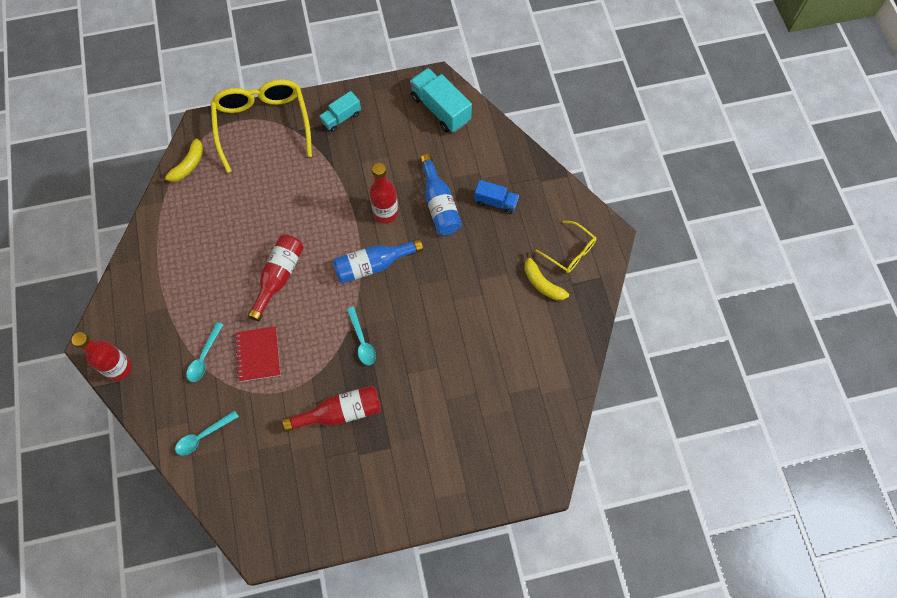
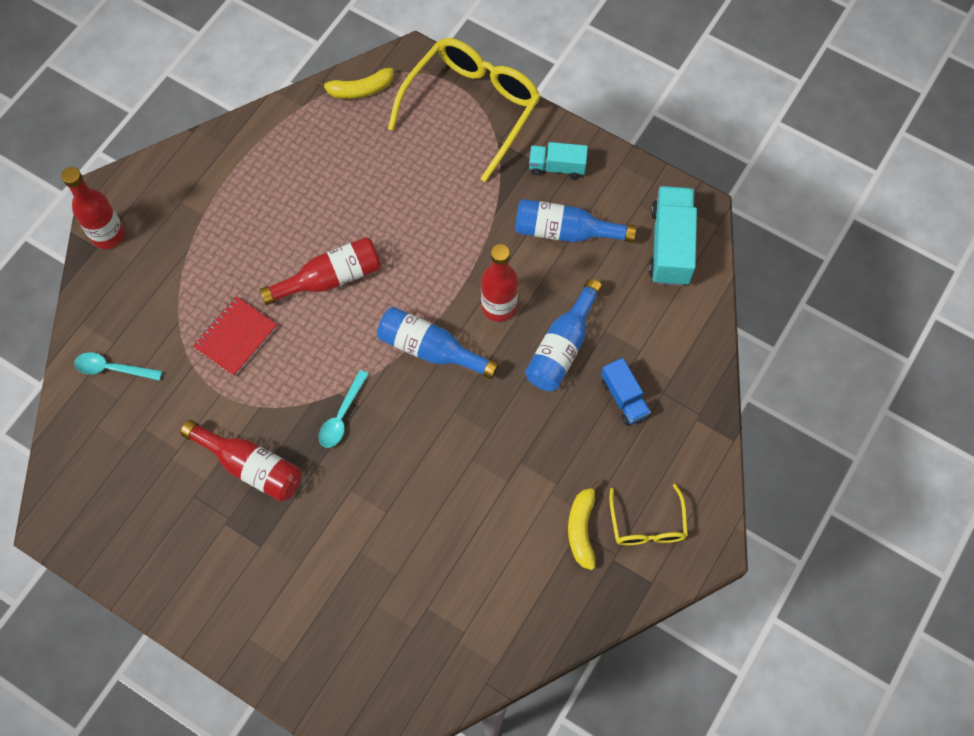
camera: 45 degrees right, 0 degrees up
(204, 357) = (187, 294): turquoise spoon -> none
(380, 146) = (565, 231): none -> blue bottle

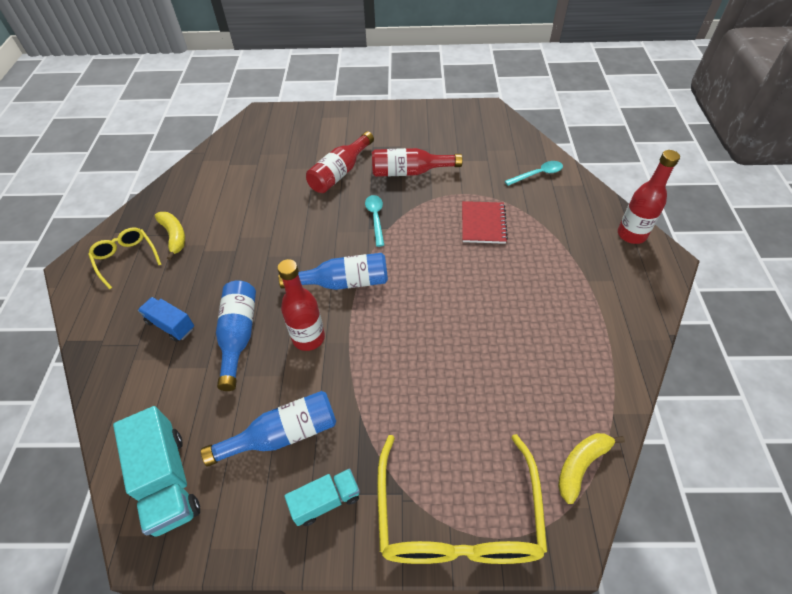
camera: 150 degrees right, 15 degrees down
(330, 278) = (454, 289): red bottle -> red bottle (340, 172)

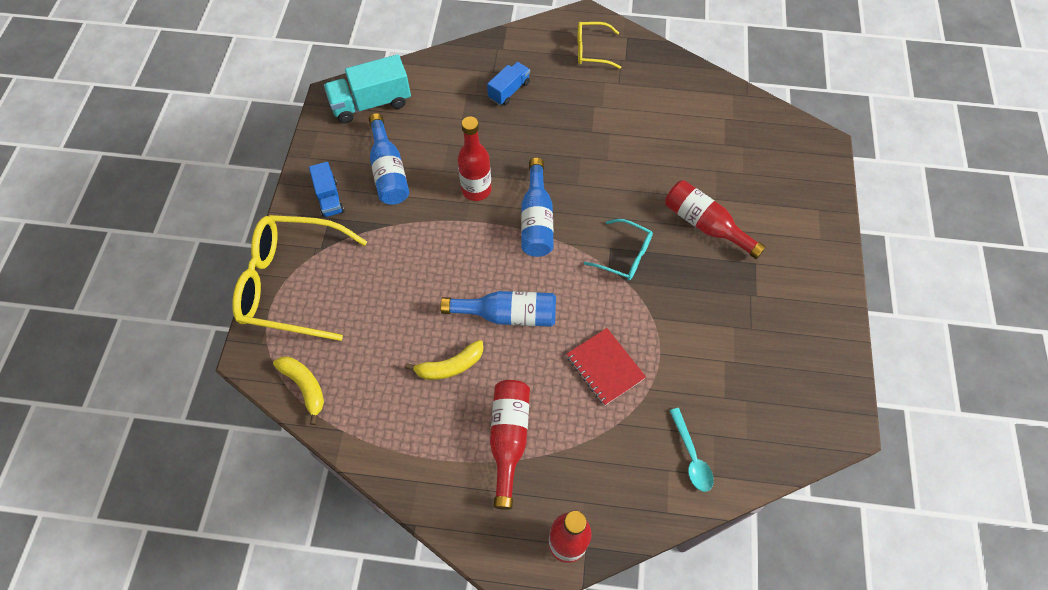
camera: 95 degrees right, 10 degrees up
(126, 258) = (591, 50): yellow glasses -> yellow glasses turned 150 degrees counterclockwise
(174, 236) = (616, 82): yellow banana -> yellow banana (450, 366)
(239, 336) = (489, 138): blue bottle -> blue bottle (507, 315)
(326, 501) = (329, 198): turquoise truck -> blue truck
(375, 218) = (625, 255): turquoise spoon -> turquoise glasses
(410, 172) = (703, 300): red bottle -> red bottle (509, 439)
(483, 223) = (605, 367): red notebook -> red notebook turned 45 degrees clockwise

